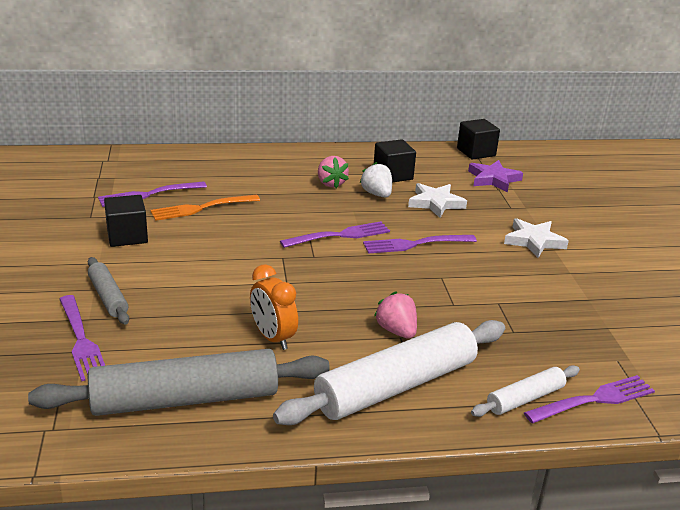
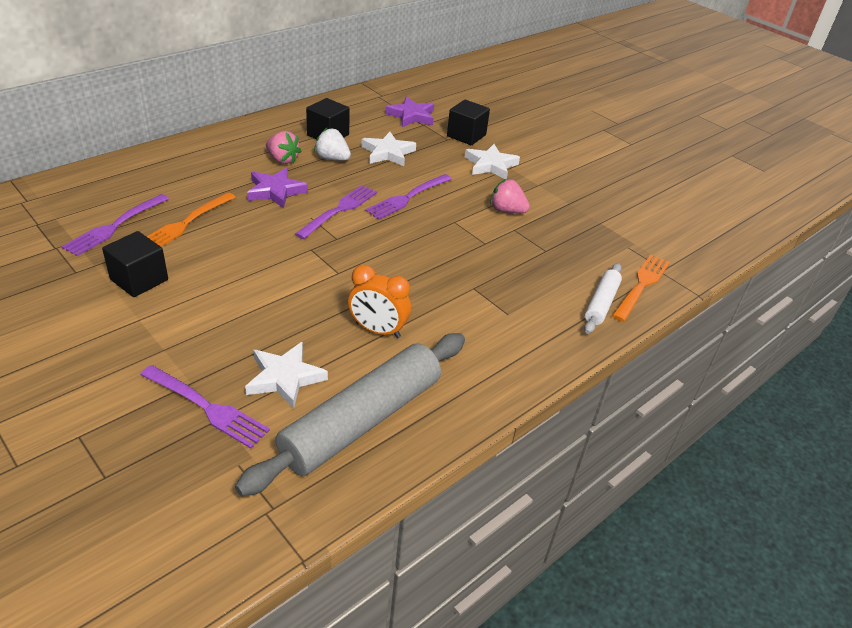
camera: 35 degrees left, 10 degrees up
(108, 297) = (187, 352): grey rolling pin -> none
(159, 343) = (285, 378): none -> white star
(299, 205) = (275, 191): none -> purple star
(396, 331) = (466, 283): pink strawberry -> pink strawberry (507, 210)
(396, 386) = (510, 333): white rolling pin -> none
(476, 152) = (375, 93): black cube -> black cube (466, 136)
(594, 400) = (641, 285): purple fork -> orange fork

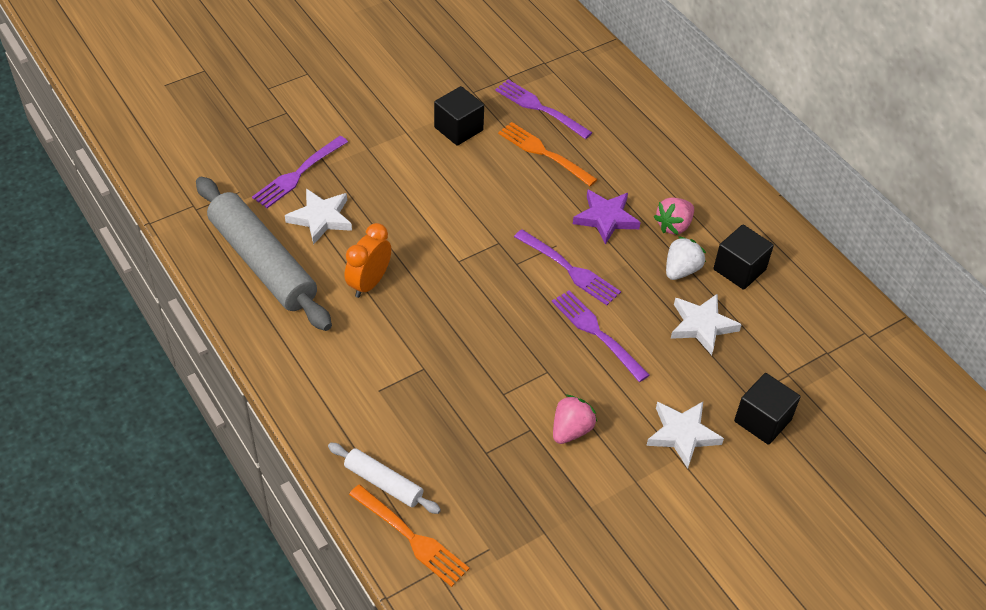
camera: 100 degrees right, 10 degrees up
(411, 116) = (810, 363): purple star -> none

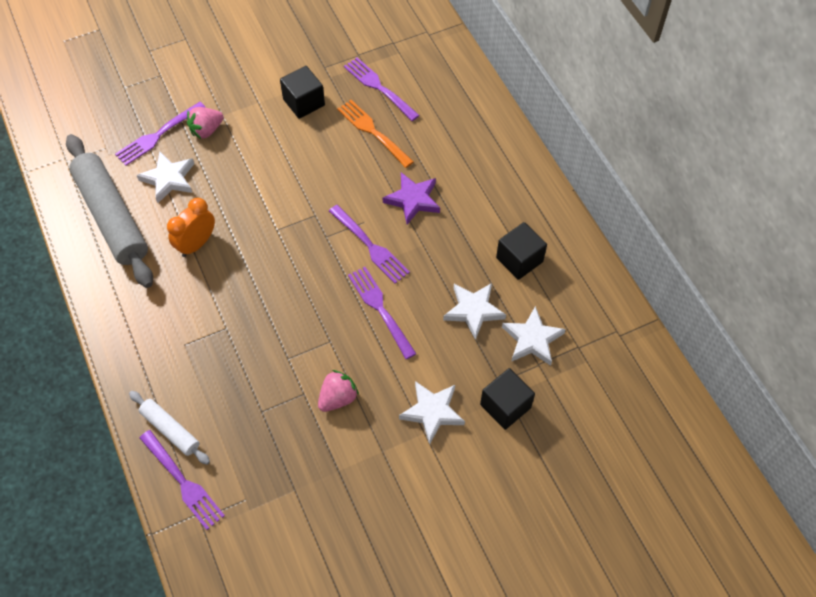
camera: 10 degrees right, 10 degrees up
(411, 537) = (183, 482): orange fork -> purple fork
(674, 226) = (471, 212): pink strawberry -> pink strawberry (206, 130)
(681, 270) = (467, 255): white strawberry -> none
(774, 349) = (532, 339): none -> white star

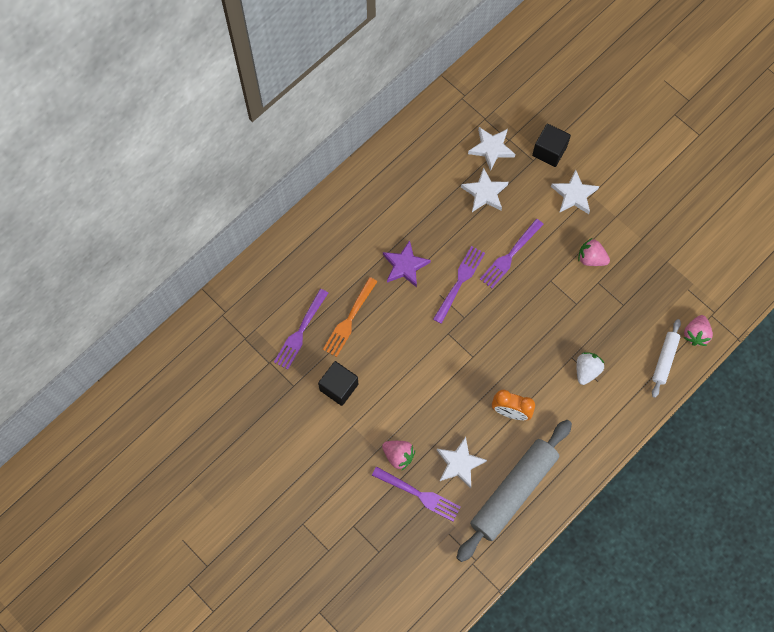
camera: 110 degrees left, 10 degrees up
(183, 482) = (695, 334): purple fork -> pink strawberry
(202, 337) = (586, 370): none -> white strawberry
(519, 260) = (429, 175): black cube -> none

